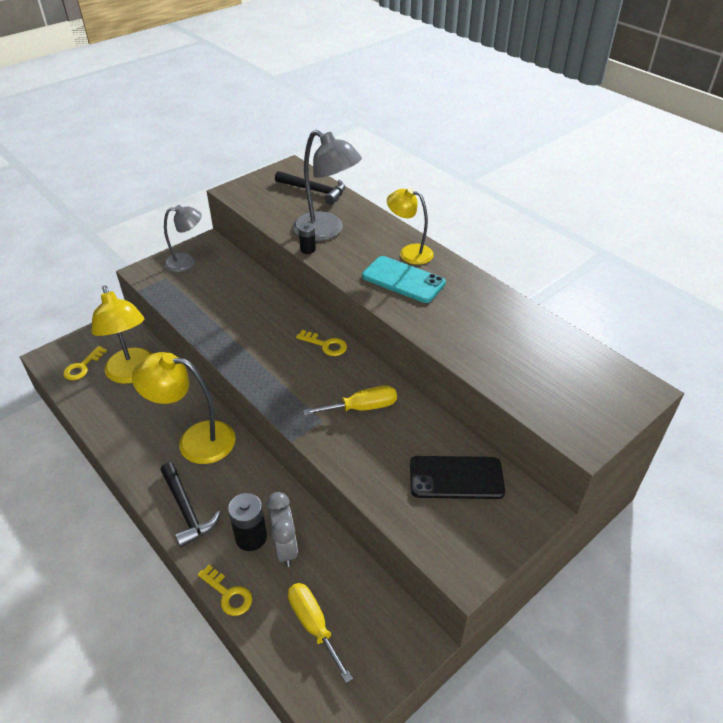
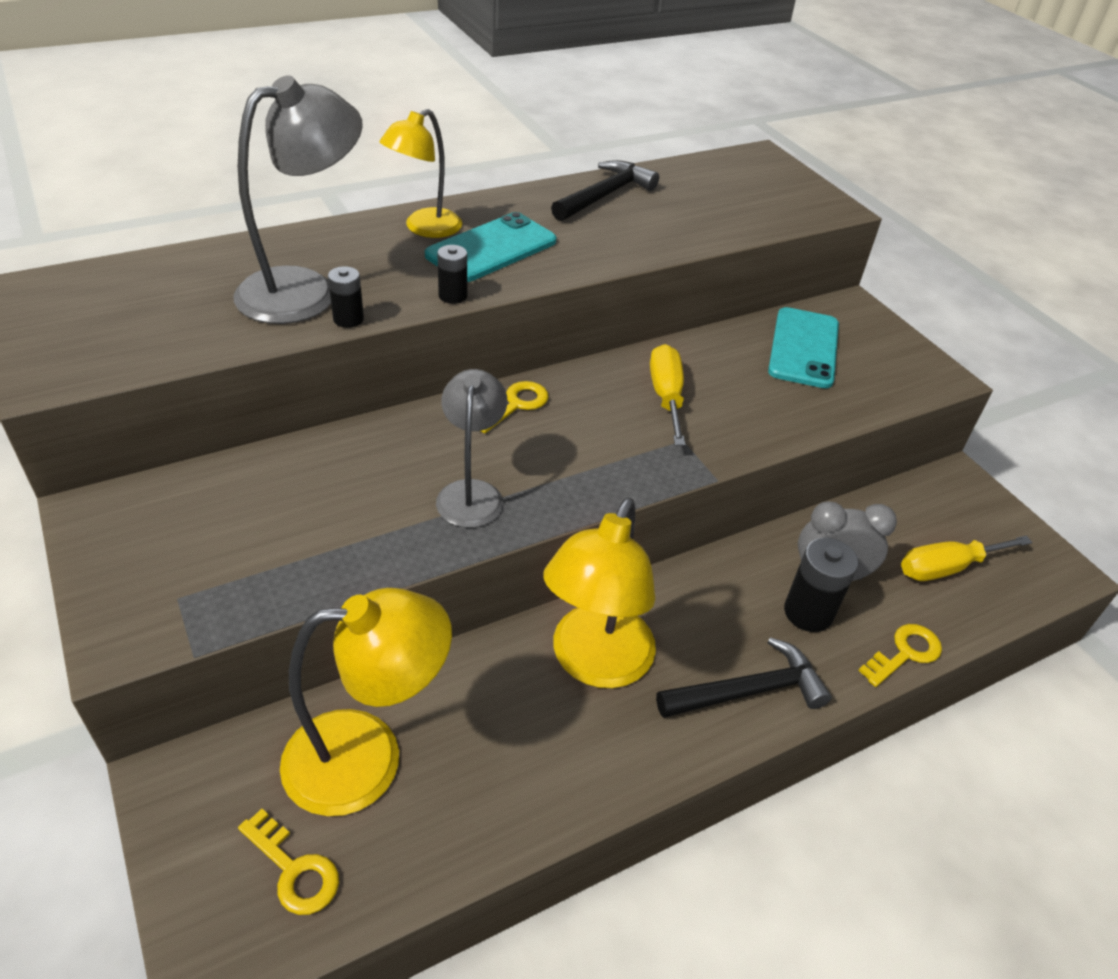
camera: 80 degrees left, 0 degrees up
(187, 262) = (143, 555): grey lamp -> grey lamp (471, 493)
(314, 190) = (154, 278): black hammer -> black hammer (605, 195)
(346, 276) = (453, 296): none -> black battery
(456, 478) = (803, 348): black phone -> turquoise phone

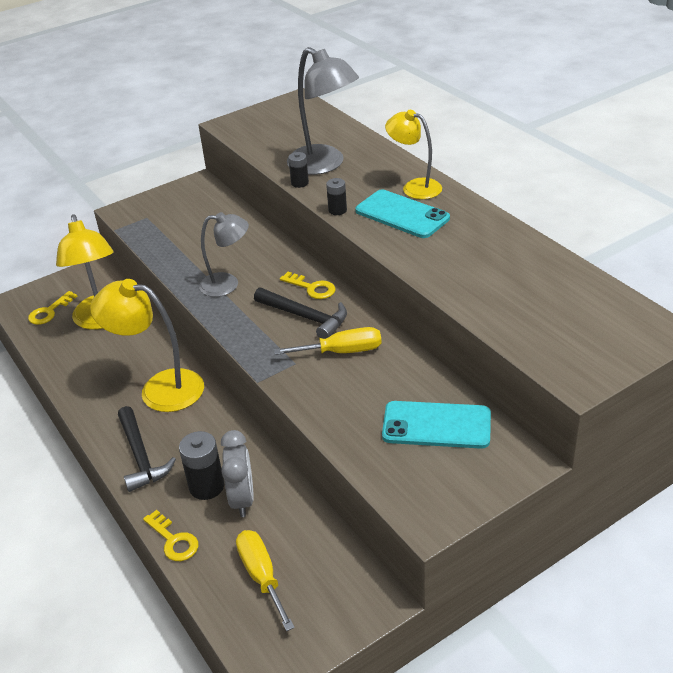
camera: 90 degrees right, 5 degrees down
(605, 195) = (511, 250): black hammer -> black hammer (305, 317)

